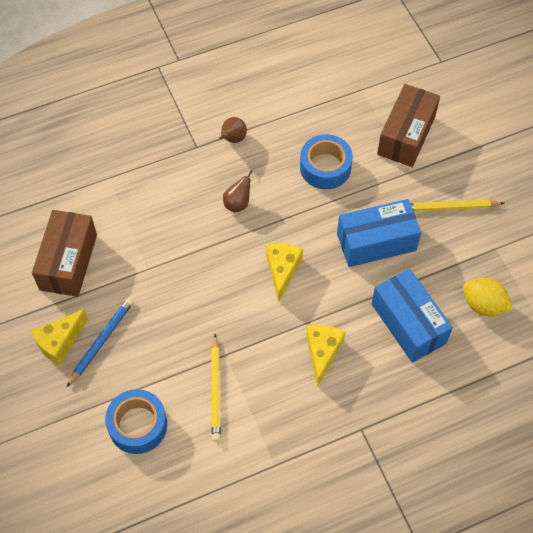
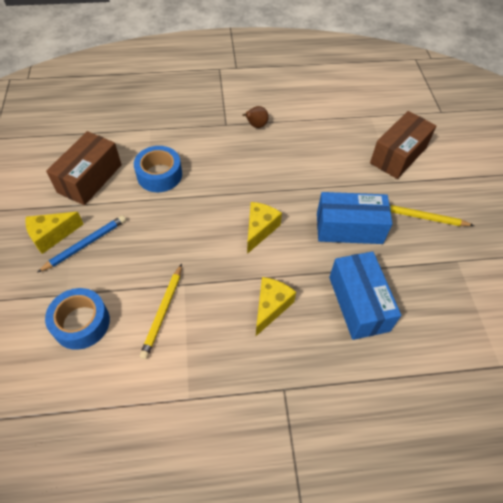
camera: 15 degrees right, 5 degrees down
(238, 203) = (242, 170): brown pear -> none
(325, 167) = (323, 162): blue tape -> blue tape (159, 175)
(483, 305) = (435, 306): yellow lemon -> none

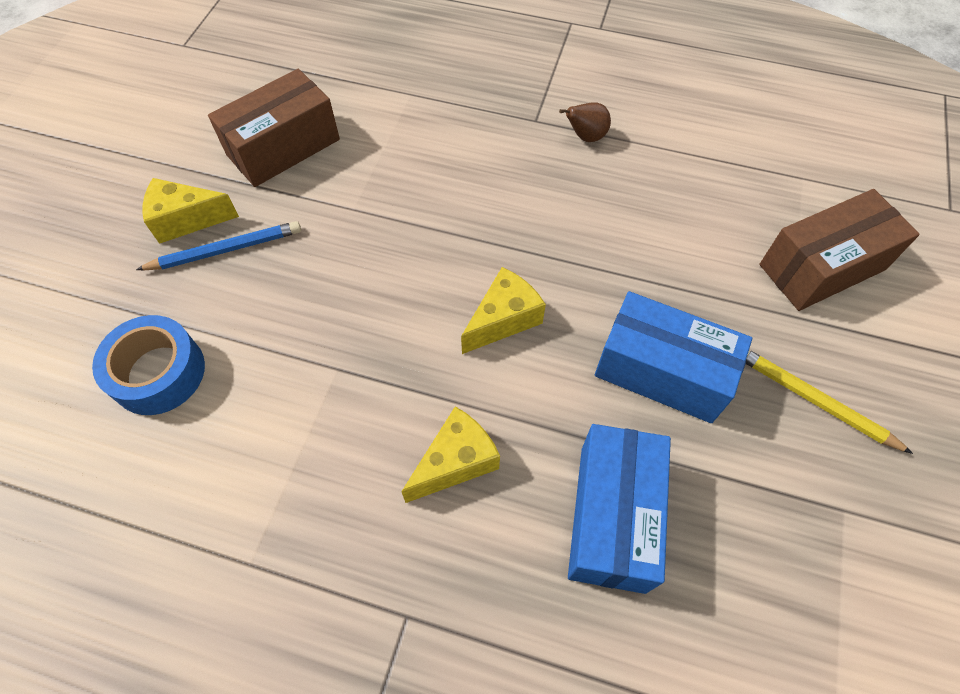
camera: 25 degrees right, 5 degrees up
(159, 175) = (388, 173): blue tape -> none
(163, 312) = (282, 402): yellow pencil -> none

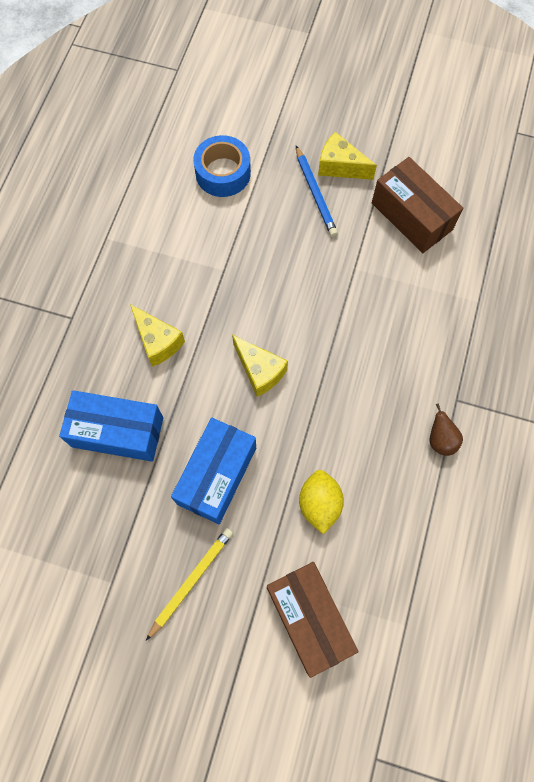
camera: 90 degrees right, 10 degrees up
(186, 220) = (340, 166): yellow cheese -> yellow cheese turned 60 degrees counterclockwise
(681, 254) = (319, 504): none -> yellow lemon

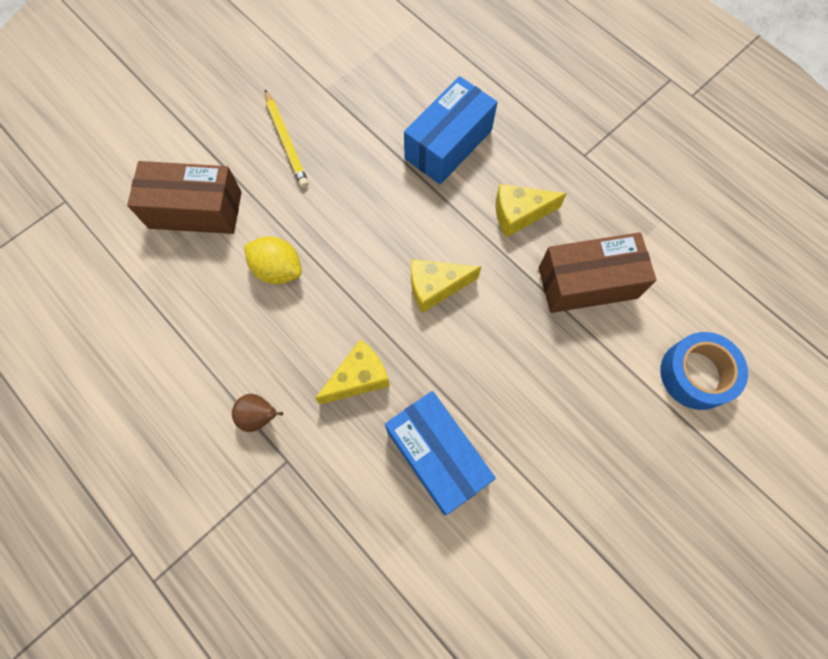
camera: 120 degrees right, 0 degrees up
(217, 475) = (359, 201): blue box -> blue box (437, 456)
(315, 194) = (619, 463): blue pencil -> none
(340, 166) = (645, 517): yellow cheese -> yellow cheese (358, 378)
(411, 216) = (531, 563): brown box -> brown box (587, 282)

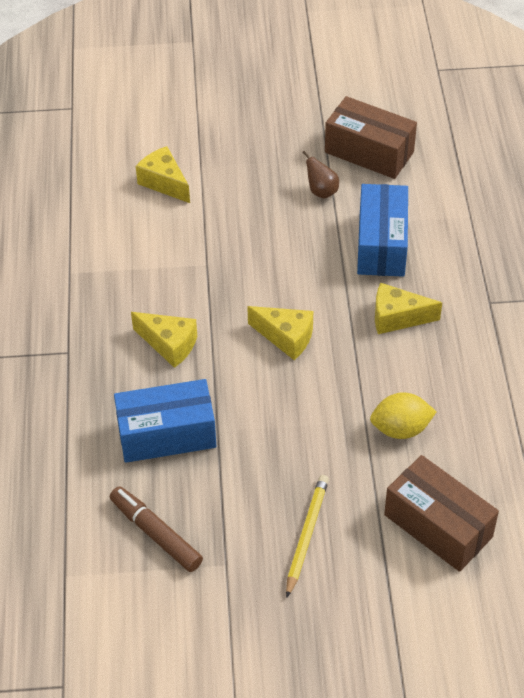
camera: 140 degrees left, 20 degrees down
(259, 416) = (490, 339): brown pear -> brown pear (321, 191)
(278, 269) = (401, 429): yellow lemon -> yellow lemon turned 75 degrees counterclockwise
(388, 77) = (156, 534): none -> brown marker
(587, 282) = (172, 271): brown box -> brown box (369, 152)
(696, 374) = (164, 183): blue tape -> yellow cheese

